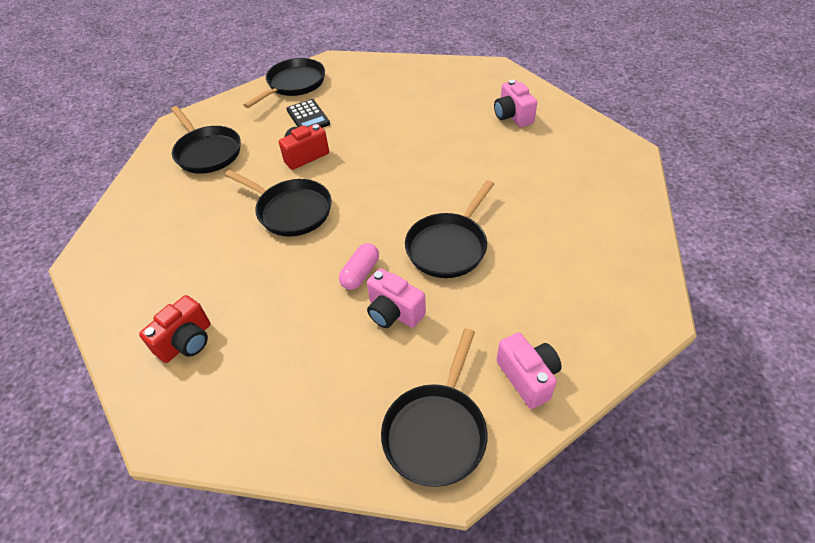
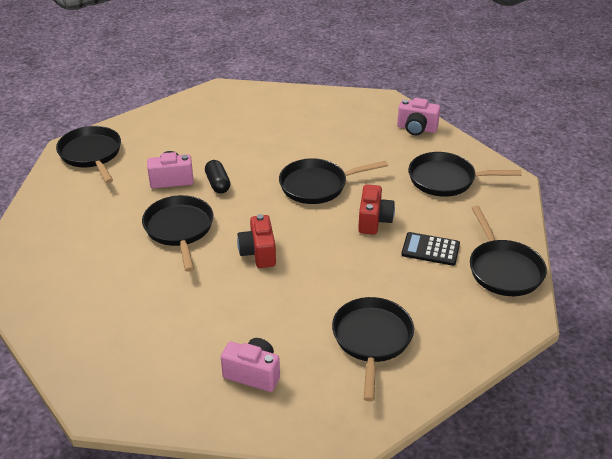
camera: 130 degrees right, 10 degrees down
(186, 342) = (265, 111): red camera -> red camera (258, 253)
(360, 273) = (218, 184): pink capsule -> black capsule
(423, 95) = (372, 340): none -> black pan
(528, 377) = (61, 197): pink camera -> pink camera (416, 129)

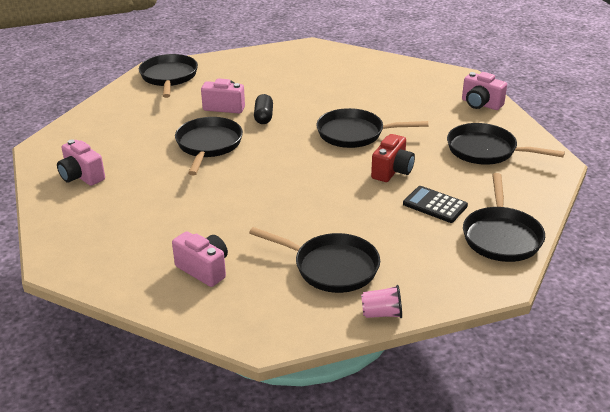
camera: 20 degrees right, 5 degrees down
(64, 296) = (81, 176): none -> pink camera
(258, 253) = (267, 176): red camera -> none
(372, 340) = (331, 267): black pan -> black pan turned 90 degrees clockwise
(442, 377) = (381, 313): none -> pink cup

